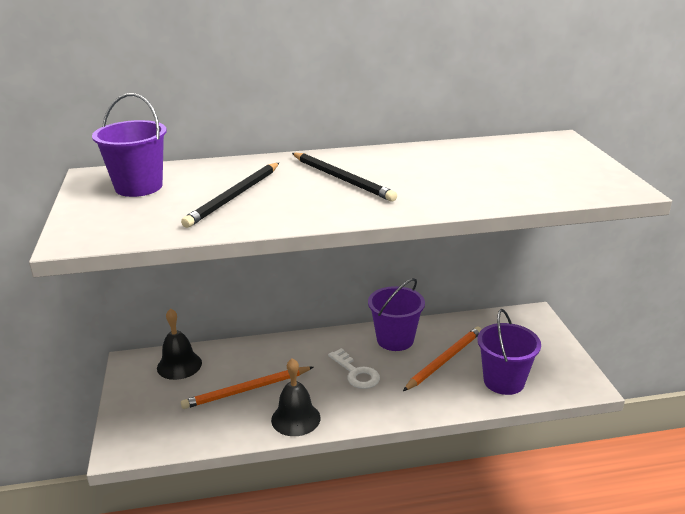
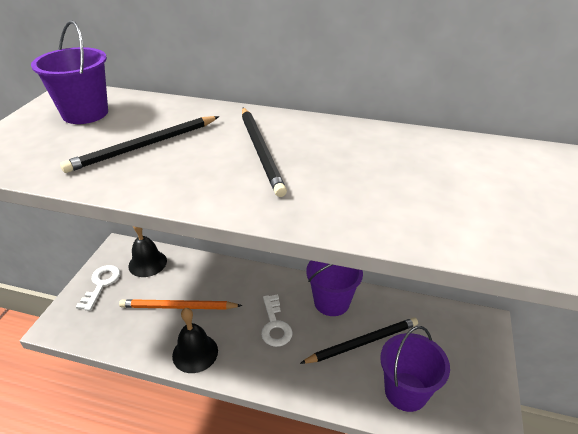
camera: 25 degrees right, 10 degrees up
(141, 398) = (101, 284): none -> white key
(444, 360) = (362, 342): orange pencil -> black pencil

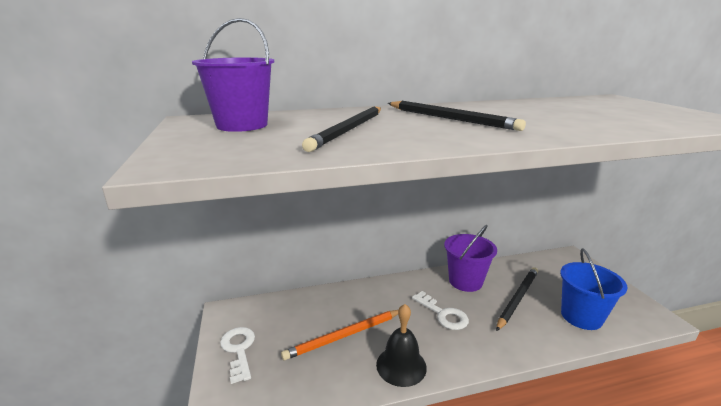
camera: 30 degrees left, 15 degrees down
(147, 263) = (273, 313): black bell -> none
(406, 391) = (581, 316): purple bucket -> blue bucket

